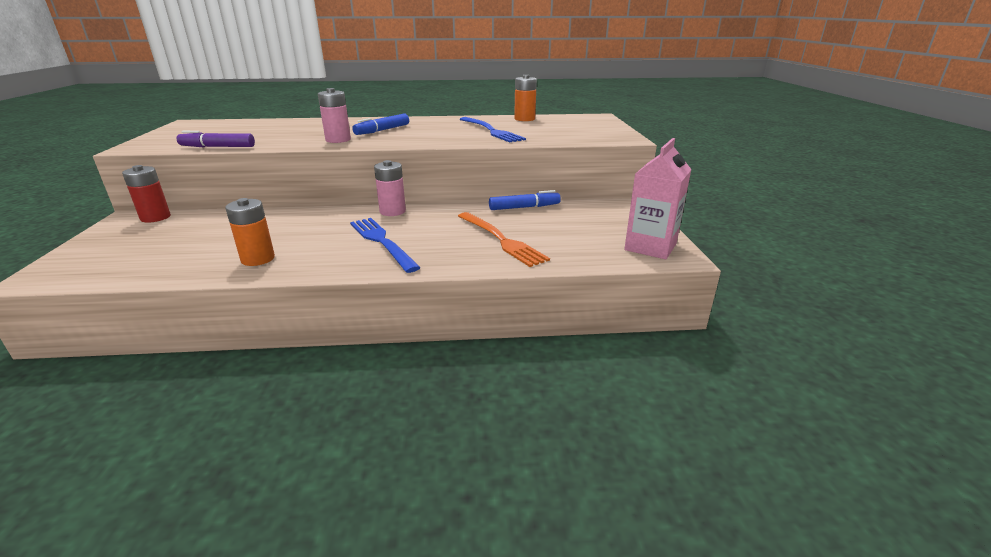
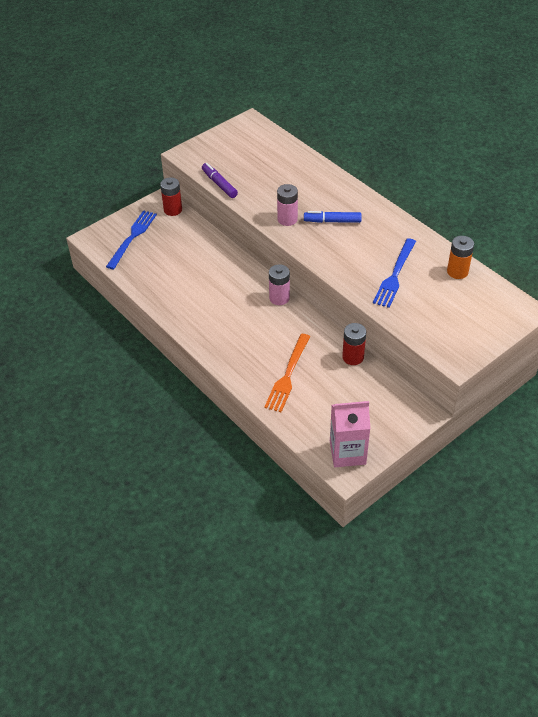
camera: 55 degrees right, 20 degrees up
(258, 259) = (171, 293): orange battery -> none
(382, 242) = (234, 325): blue fork -> blue fork (132, 237)
(524, 207) = (353, 357): blue marker -> red battery

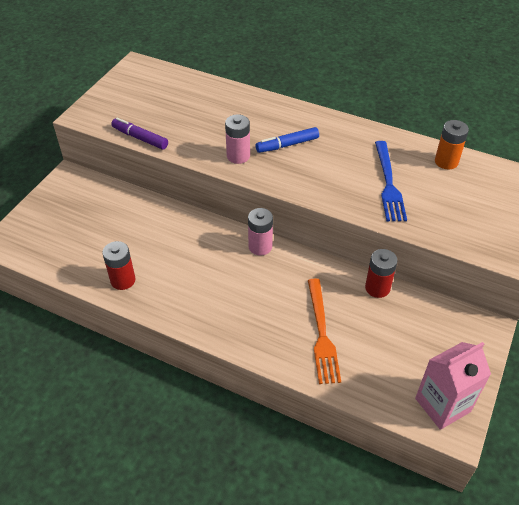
camera: 25 degrees left, 0 degrees up
(132, 237) = (54, 227): blue fork -> none
(173, 210) = (87, 183): red battery -> red battery (123, 280)

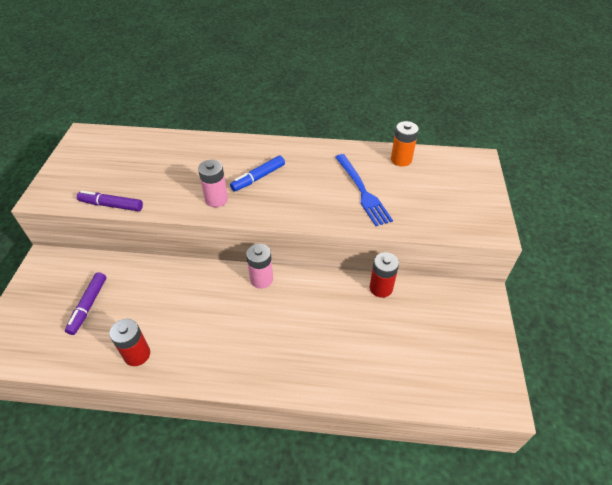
camera: 20 degrees left, 0 degrees up
(94, 226) = (88, 306): none -> purple marker
(322, 334) = (351, 348): orange fork -> none
(442, 405) = (482, 382): pink carton -> none

